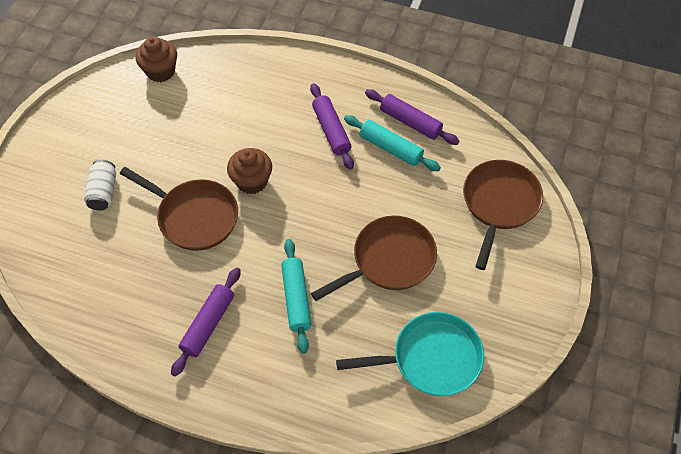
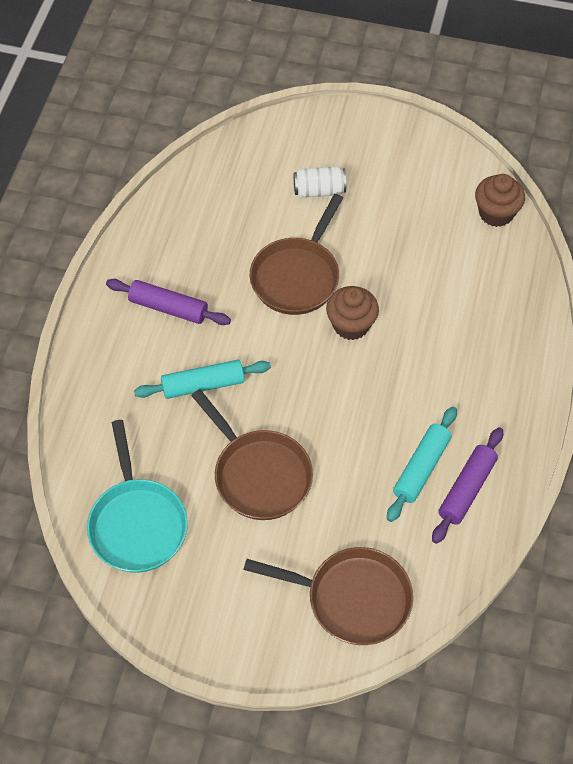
camera: 85 degrees right, 0 degrees up
(331, 131) = (437, 399): purple rolling pin -> none

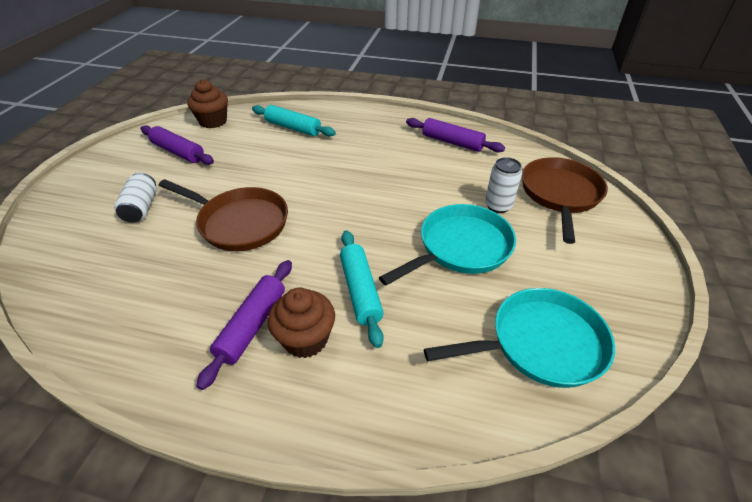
camera: 90 degrees left, 15 degrees down
(258, 474) = (460, 248): brown pan -> turquoise pan
(329, 523) = (498, 206): none -> white can
(351, 325) = (302, 191): brown cupcake -> brown cupcake (305, 339)
(421, 468) = (438, 160): turquoise rolling pin -> turquoise rolling pin (293, 128)
(422, 195) = (178, 152): none -> purple rolling pin

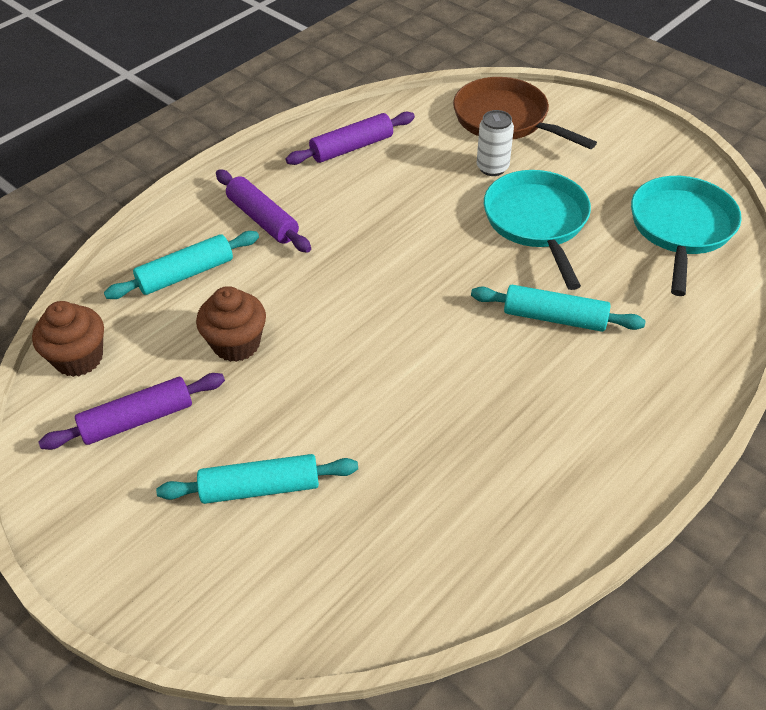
camera: 60 degrees left, 5 degrees up
(141, 208) = (260, 488): white can -> turquoise rolling pin
(239, 222) = (371, 387): brown pan -> none
(252, 325) = (556, 418): purple rolling pin -> purple rolling pin (262, 219)
(305, 339) = (597, 380): brown cupcake -> brown cupcake (236, 344)

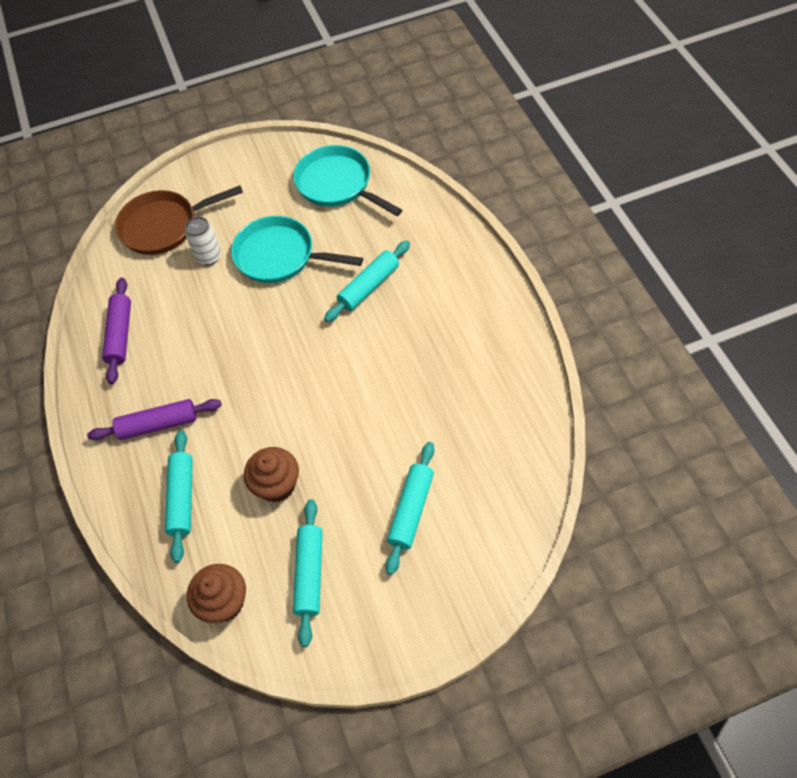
camera: 60 degrees left, 10 degrees up
(137, 420) = (310, 574): purple rolling pin -> turquoise rolling pin

